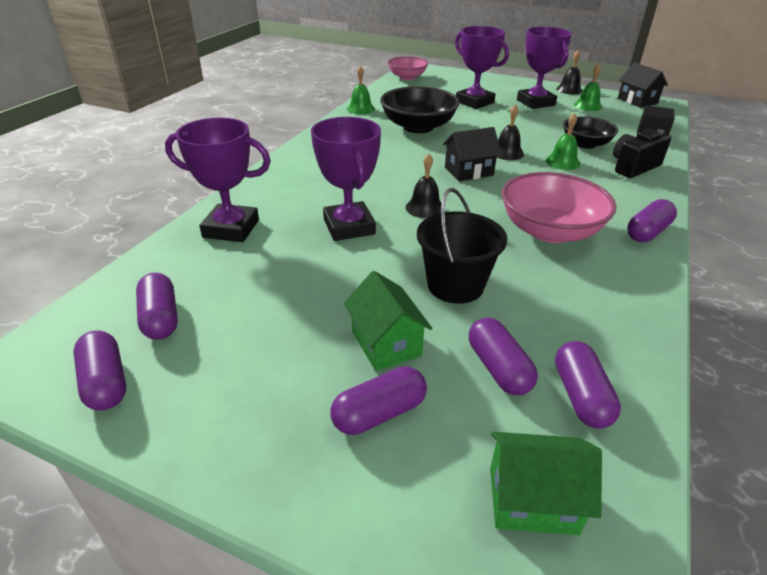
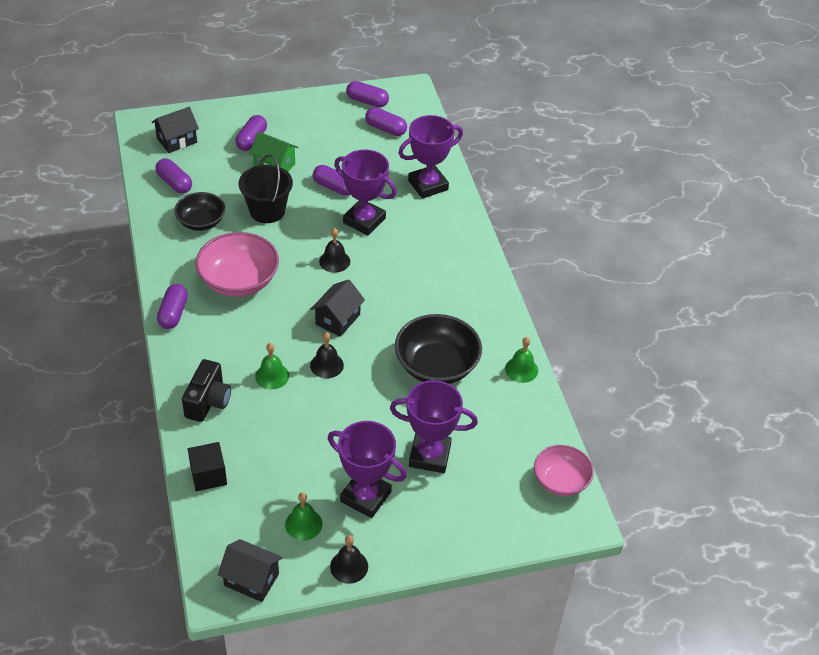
camera: 140 degrees right, 10 degrees up
(498, 368) = (216, 178): purple capsule -> purple capsule (334, 187)
(532, 500) = (177, 140): green house -> black house
(585, 144) = (266, 422): black bowl -> black bowl (201, 222)

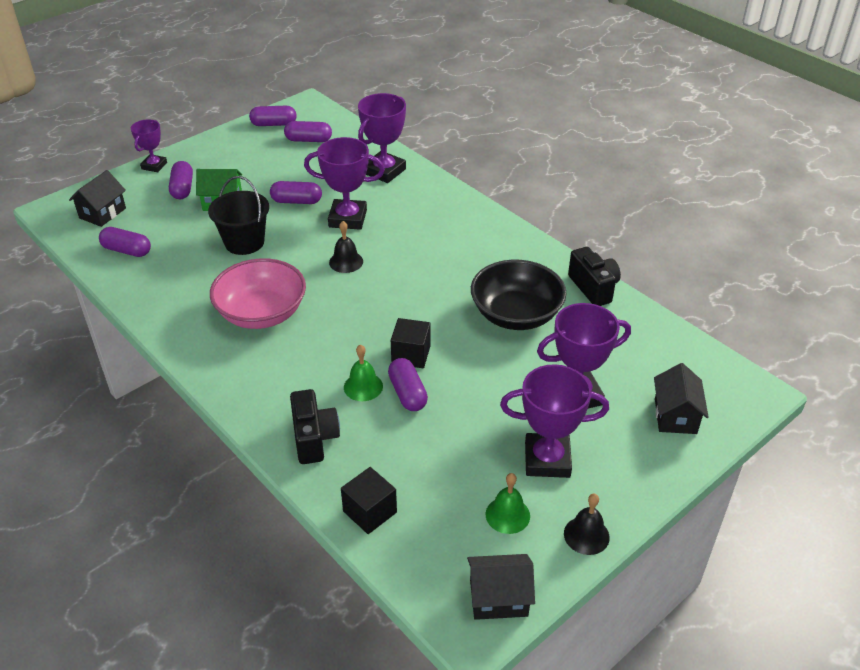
camera: 25 degrees left, 5 degrees down
(173, 313) = (212, 369): purple capsule -> purple capsule (407, 393)
(201, 222) = (181, 275): black bowl -> none
(243, 109) = (154, 166): none -> purple trophy
(327, 365) = (411, 355): black bell -> black cube
(338, 319) = (389, 310): black house -> black house (675, 416)
(521, 369) = (593, 288): green bell -> black camera
(561, 481) = (709, 366): pink bowl -> none

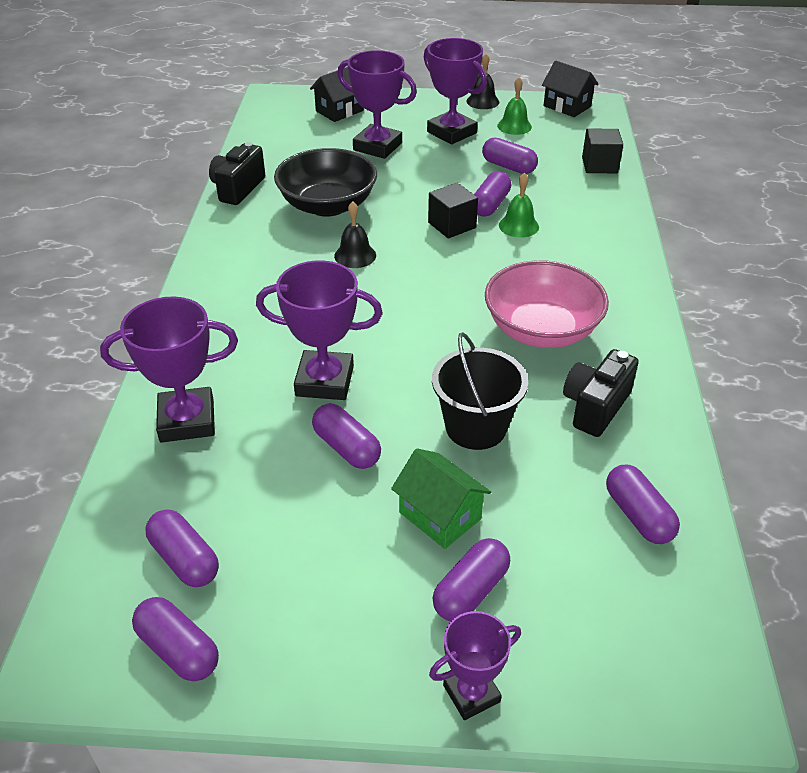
camera: 135 degrees left, 0 degrees up
(102, 213) = (634, 625): black house -> none
(314, 438) = (596, 216): black camera -> black camera (595, 407)
(346, 262) = (396, 332): black bell -> black bell (355, 255)
(347, 218) = (324, 381): purple trophy -> purple trophy turned 45 degrees counterclockwise
(445, 449) = (508, 166): none -> purple capsule

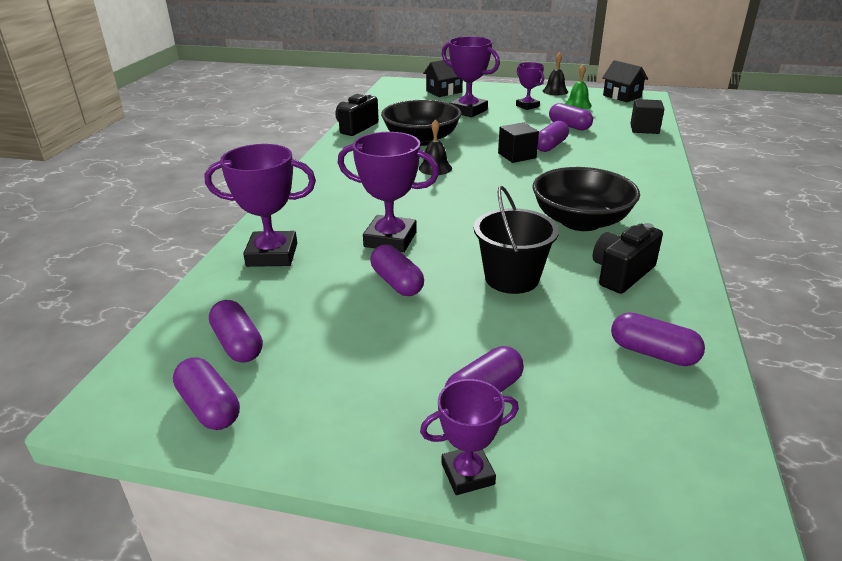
camera: 10 degrees right, 10 degrees down
(439, 516) = (466, 335): green house -> none
(451, 132) = (527, 106): purple trophy -> purple trophy, size x0.61
(518, 226) = (571, 159): green bell -> none
(541, 330) = (580, 221): pink bowl -> black bowl
(638, 515) = (653, 353): purple capsule -> purple capsule turned 45 degrees counterclockwise

